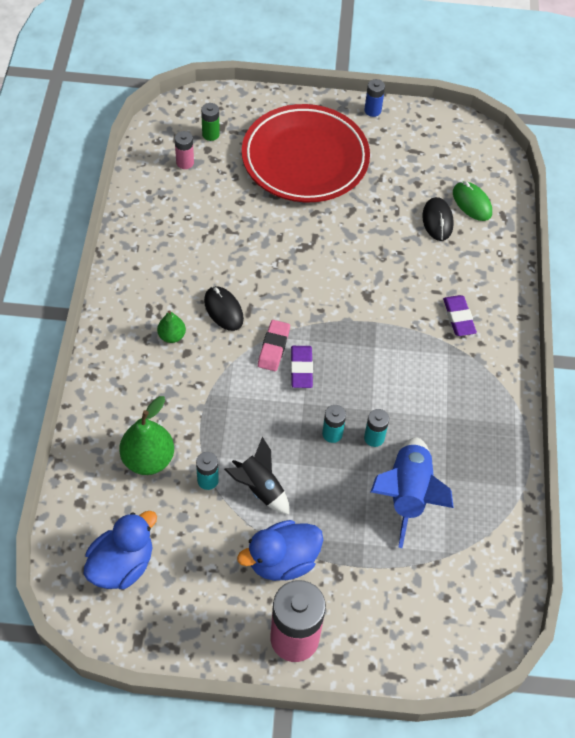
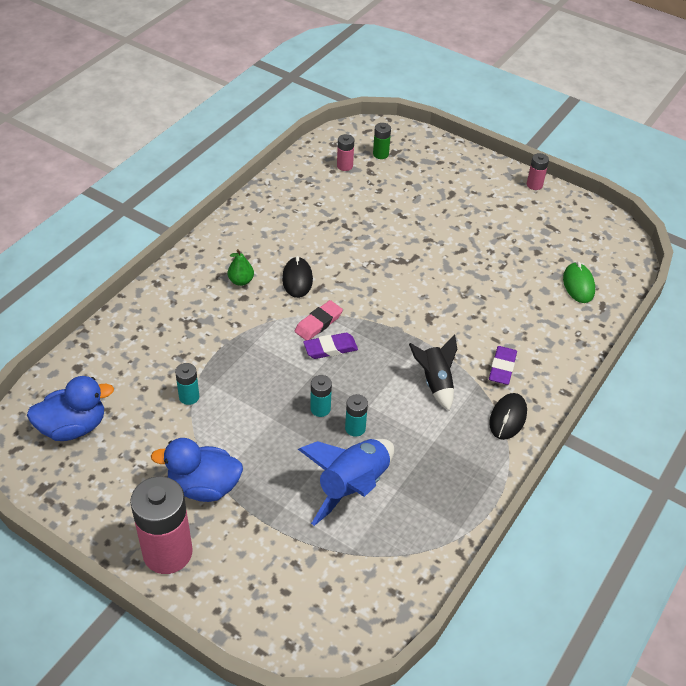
camera: 30 degrees right, 10 degrees down
(148, 459) = (154, 360): green pear -> none
(259, 488) = (227, 422): black rocket -> black rocket (435, 382)
(301, 369) = (330, 348): purple eraser -> purple eraser turned 45 degrees clockwise
(305, 159) = (448, 198): red plate -> none
(372, 110) = (534, 185): blue battery -> pink battery
(437, 221) = (535, 286): black mouse -> black mouse (508, 418)

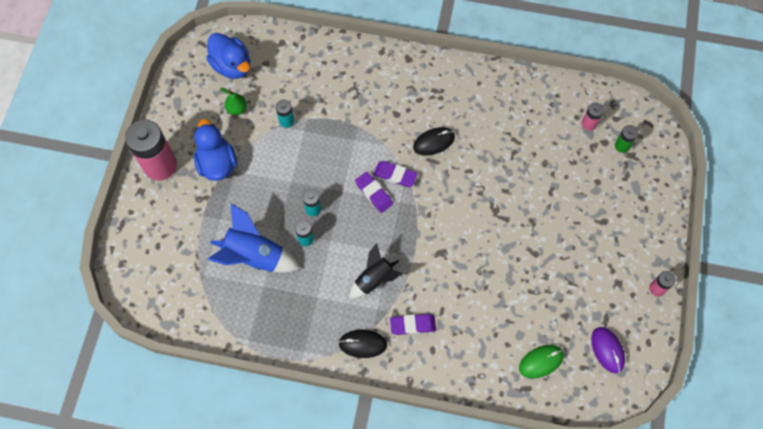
camera: 70 degrees right, 20 degrees up
(241, 281) = (412, 105): green pear -> green pear (237, 109)
(318, 323) = (395, 175): pink eraser -> purple eraser
(582, 237) = (607, 350): none -> purple mouse

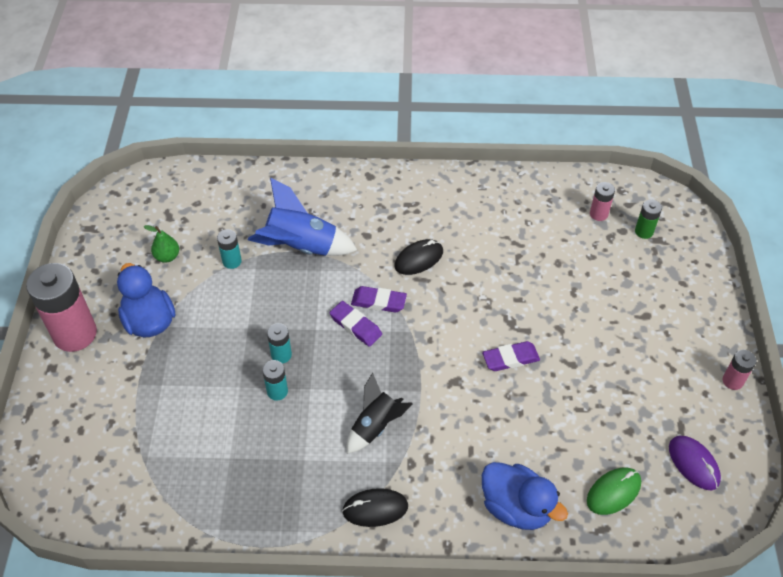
camera: 10 degrees left, 15 degrees down
(232, 66) = (155, 211): blue duck -> blue duck (516, 507)
(254, 256) = (212, 422): blue rocket -> blue rocket (301, 247)
(413, 325) = (437, 474): purple eraser -> purple eraser (510, 358)

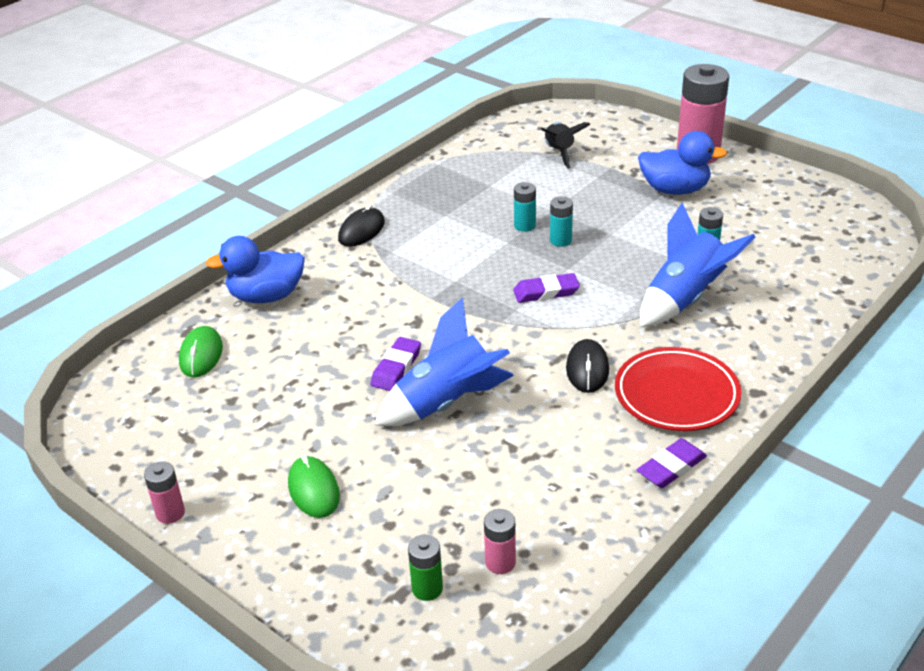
camera: 130 degrees right, 15 degrees down
(167, 257) = (749, 220): green pear -> none
(375, 426) = (429, 260): black rocket -> black rocket (560, 152)
(378, 301) = (559, 318): purple eraser -> purple eraser (671, 467)
(404, 207) = (676, 395): none -> red plate
(515, 309) = (447, 403): none -> blue rocket
(643, 324) = (313, 490): none -> green mouse
(693, 464) = (149, 420): purple mouse -> none

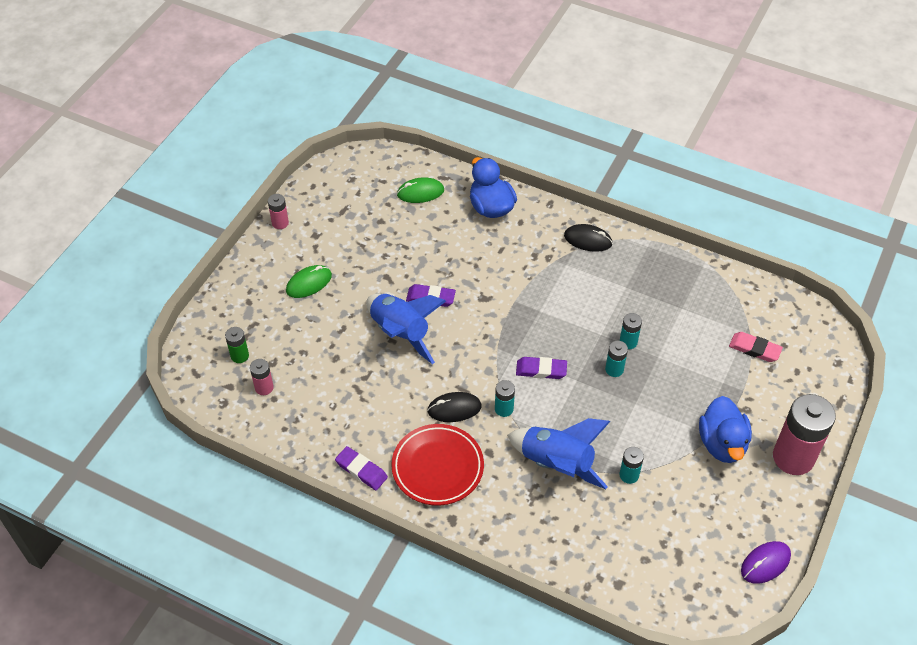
camera: 75 degrees right, 15 degrees up
(546, 292) = (541, 370): purple eraser -> purple eraser turned 60 degrees counterclockwise
(560, 152) = (754, 349): black rocket -> pink eraser
(597, 328) = (504, 409): none -> turquoise battery
(820, 189) = (765, 563): none -> purple mouse

